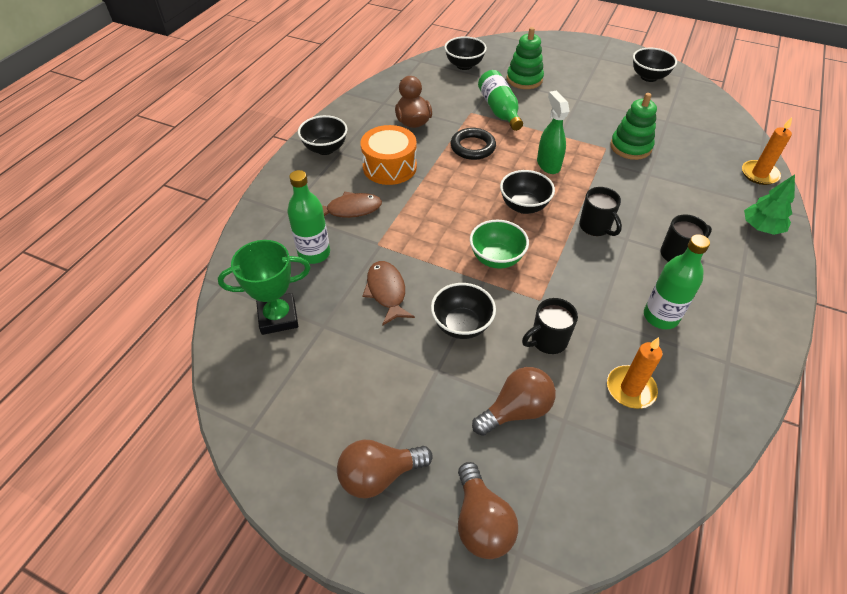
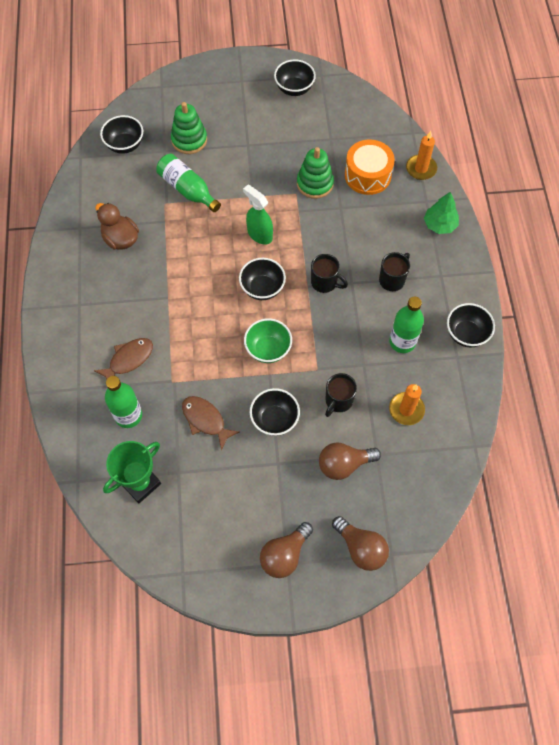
camera: 30 degrees left, 15 degrees up
(325, 149) = (64, 306): black bowl -> black bowl (466, 334)
(389, 167) = (132, 299): orange drum -> orange drum (367, 175)
(472, 147) = (188, 244): black ring -> none
(516, 410) = (344, 464): brown light bulb -> brown light bulb turned 135 degrees counterclockwise

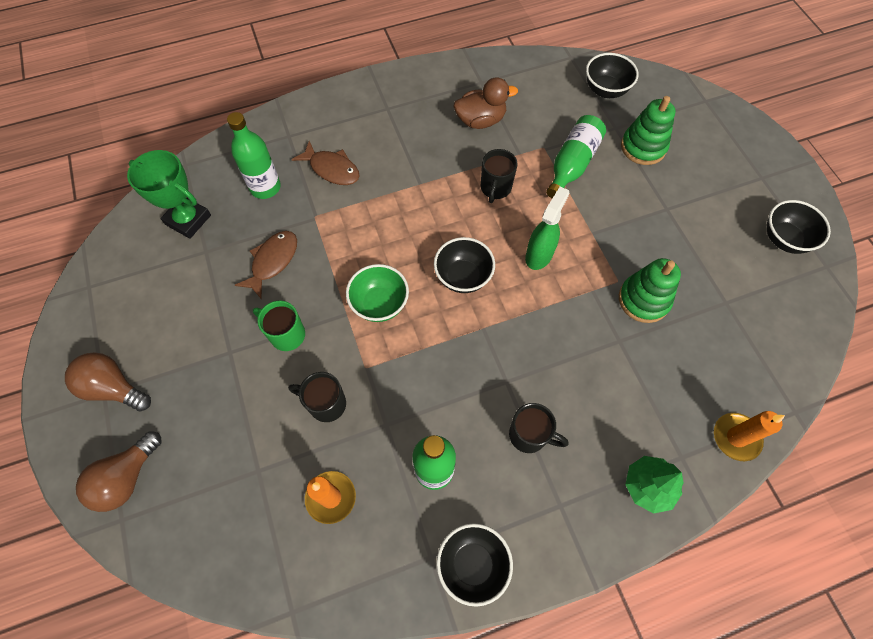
camera: 75 degrees right, 0 degrees up
(120, 239) = (480, 120): brown duck -> brown duck turned 45 degrees clockwise
(274, 419) = (286, 334): black bowl -> green mug
(325, 283) = (495, 347): black mug -> black mug (495, 188)
(344, 464) = (238, 431): brown light bulb -> none
(367, 175) = (688, 364): orange drum -> none

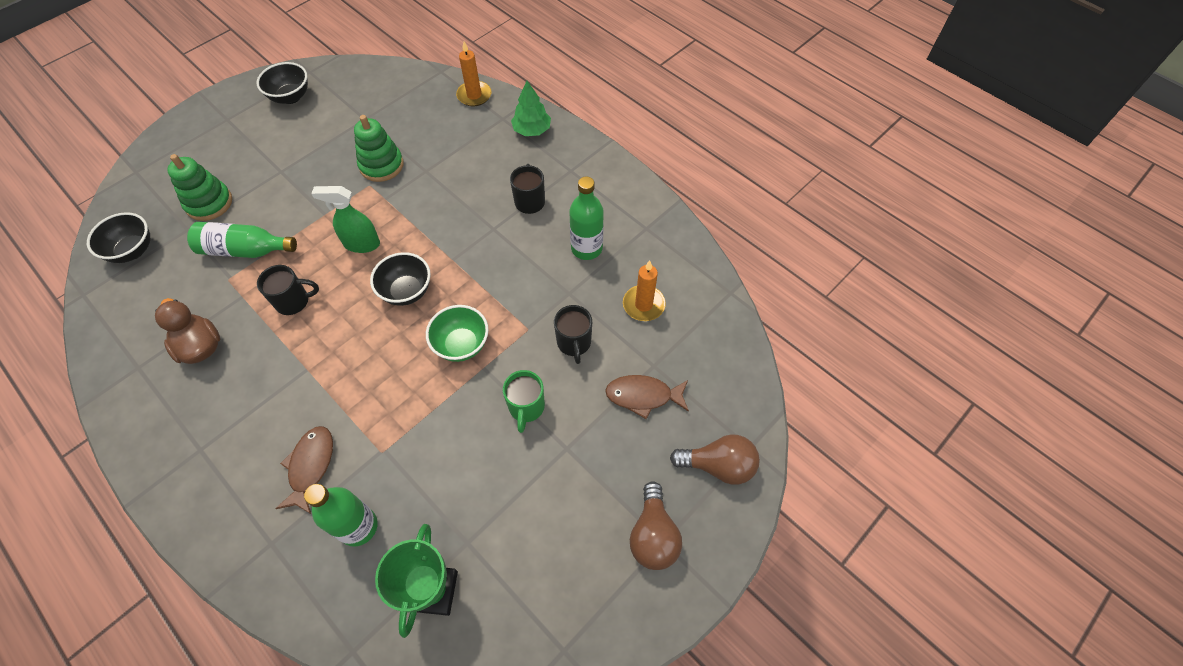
camera: 115 degrees left, 5 degrees down
(273, 261) = (453, 464): brown fish -> brown fish (643, 396)
(472, 564) = (636, 204): black bowl -> none

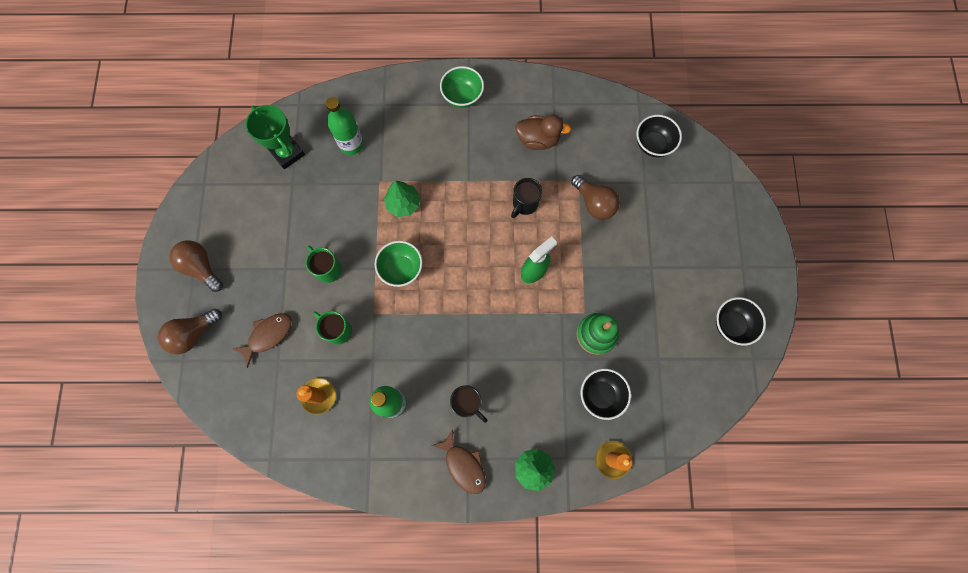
camera: 135 degrees right, 15 degrees up
(193, 464) = (462, 97): none -> green bowl
(209, 203) = (658, 207): green stacking toy -> none
(245, 250) = (594, 203): green bottle -> brown light bulb
(310, 466) = (406, 145): brown fish -> brown fish (464, 465)
(388, 405) = (403, 204): none -> green tree
(407, 291) = (470, 269): black bowl -> black bowl (601, 395)
(574, 343) = (337, 330): black mug -> green mug

